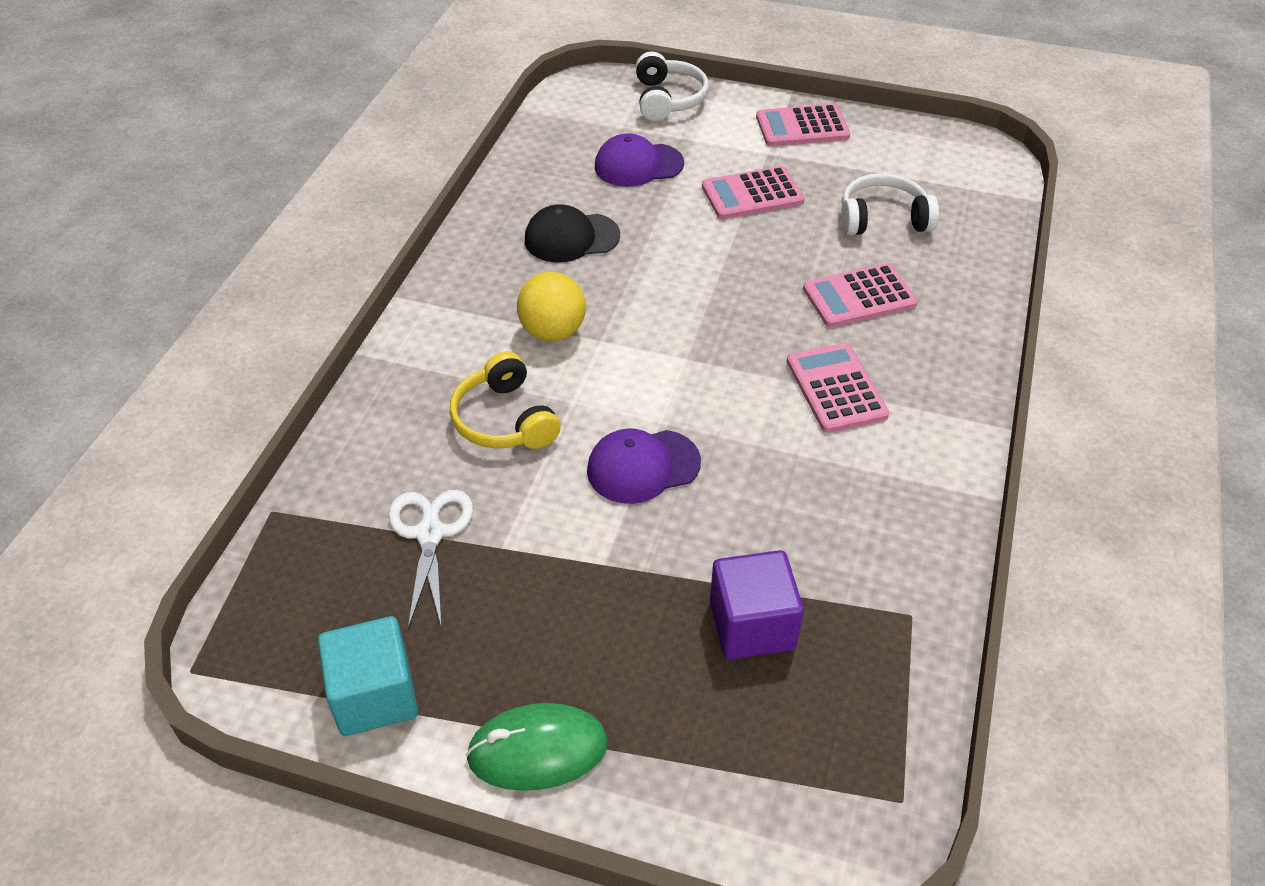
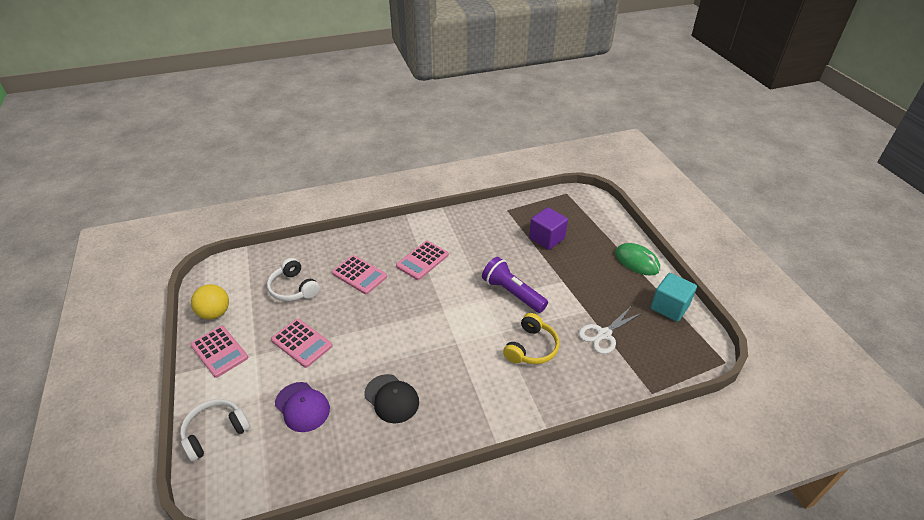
camera: 125 degrees left, 5 degrees down
(553, 331) = (466, 363): yellow ball -> yellow ball (215, 313)
(643, 466) = (512, 293): purple cap -> purple flashlight

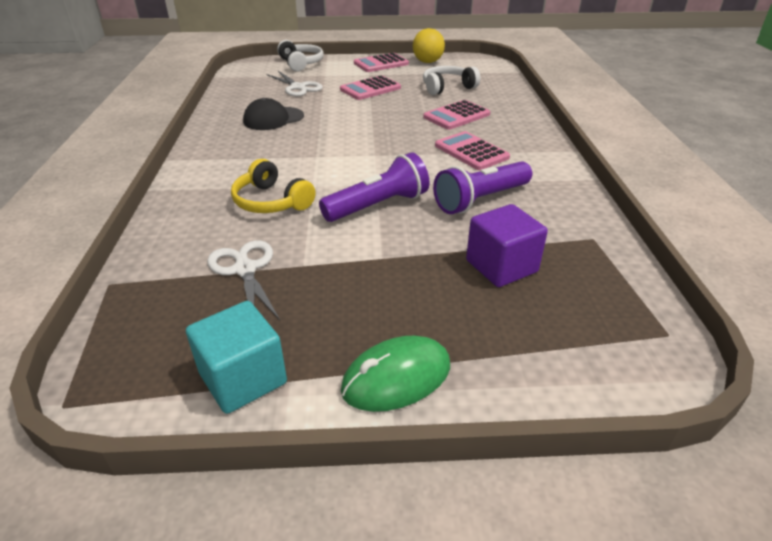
camera: 105 degrees right, 5 degrees down
(302, 407) = (298, 87): purple cap -> white scissors
(486, 250) = (480, 200): none -> purple flashlight

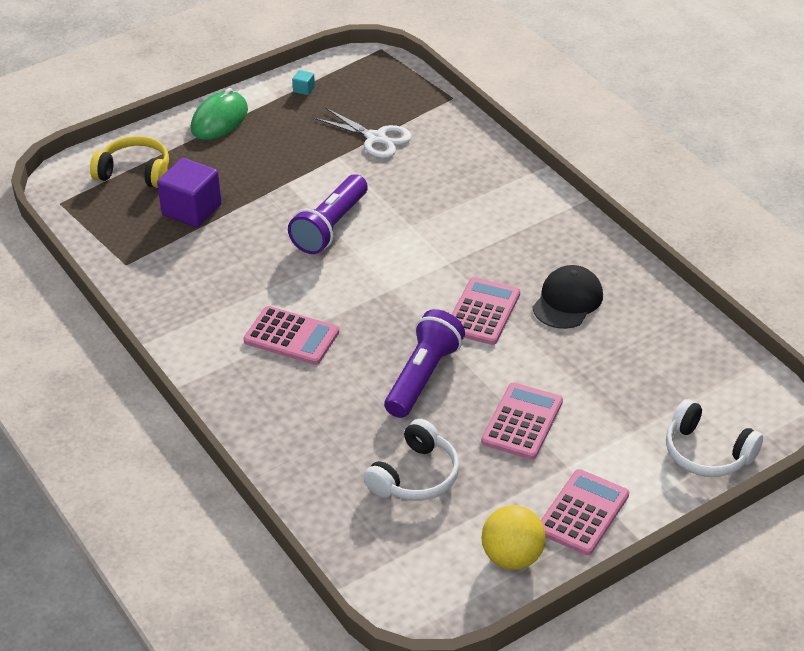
camera: 150 degrees right, 5 degrees up
(243, 378) = (304, 89): turquoise cube -> turquoise cube, size x0.41
(271, 202) = (426, 195): yellow headphones -> yellow headphones (135, 172)
(298, 87) = (624, 381): white scissors -> none
(456, 116) = (353, 403): pink calculator -> pink calculator (483, 312)
(480, 200) = (242, 269): purple flashlight -> purple flashlight (423, 376)

